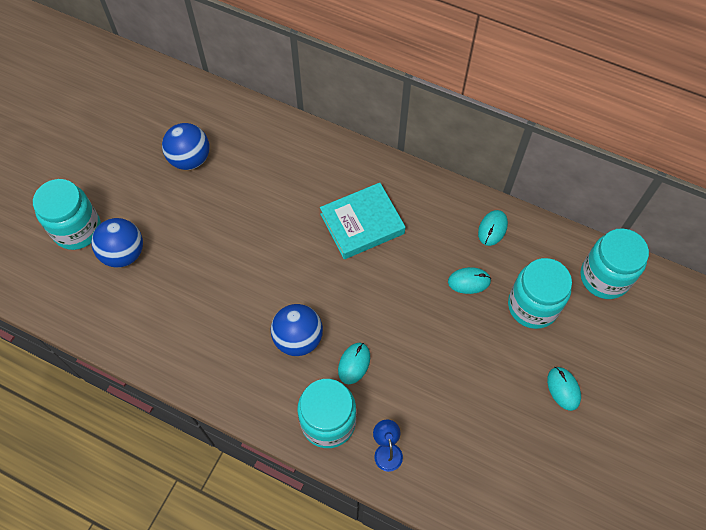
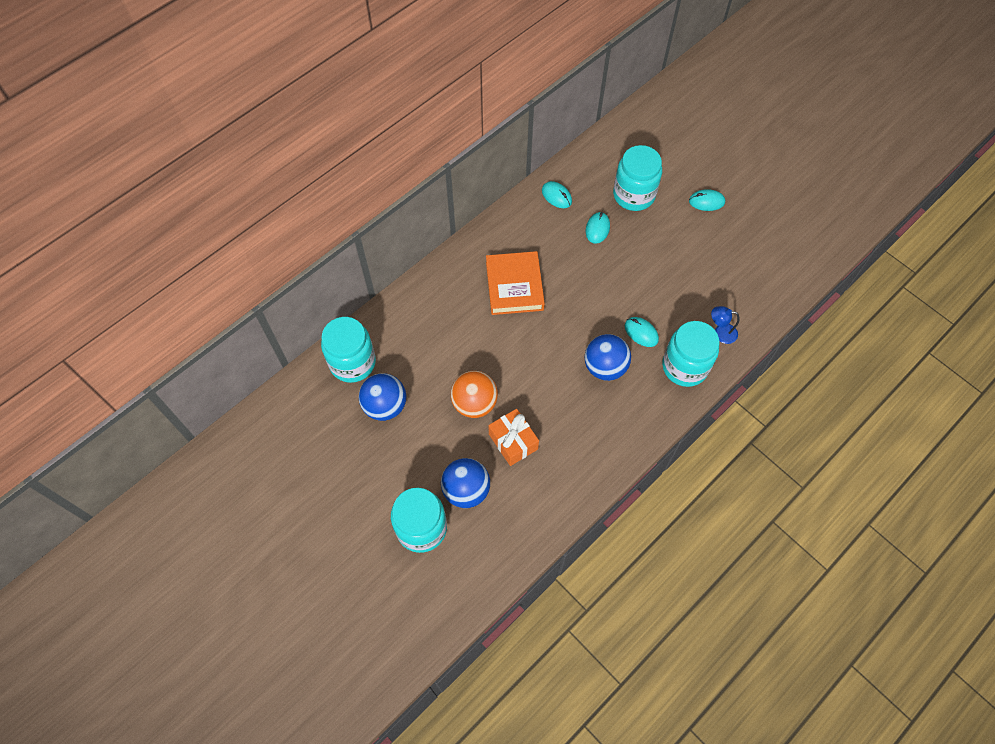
camera: 70 degrees left, 0 degrees up
(186, 277) = (513, 441): none -> orange gift
(216, 231) = (474, 403): none -> orange ball
(362, 224) = (514, 286): turquoise book -> orange book
(604, 277) = (626, 141): turquoise jar -> turquoise jar (352, 362)

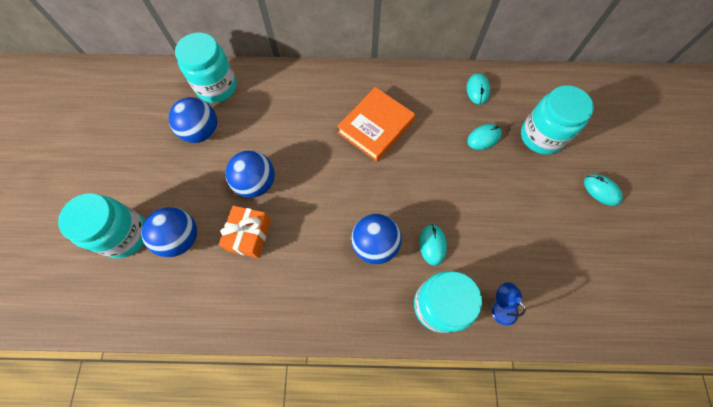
camera: 45 degrees right, 5 degrees up
(474, 403) = (256, 183): orange ball -> blue ball

